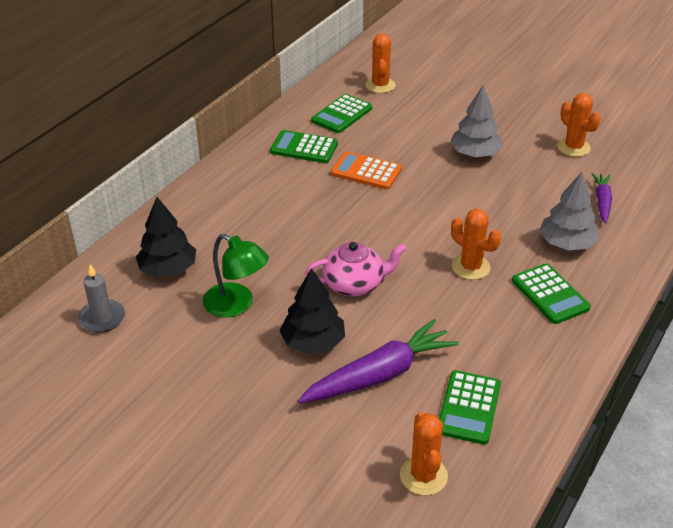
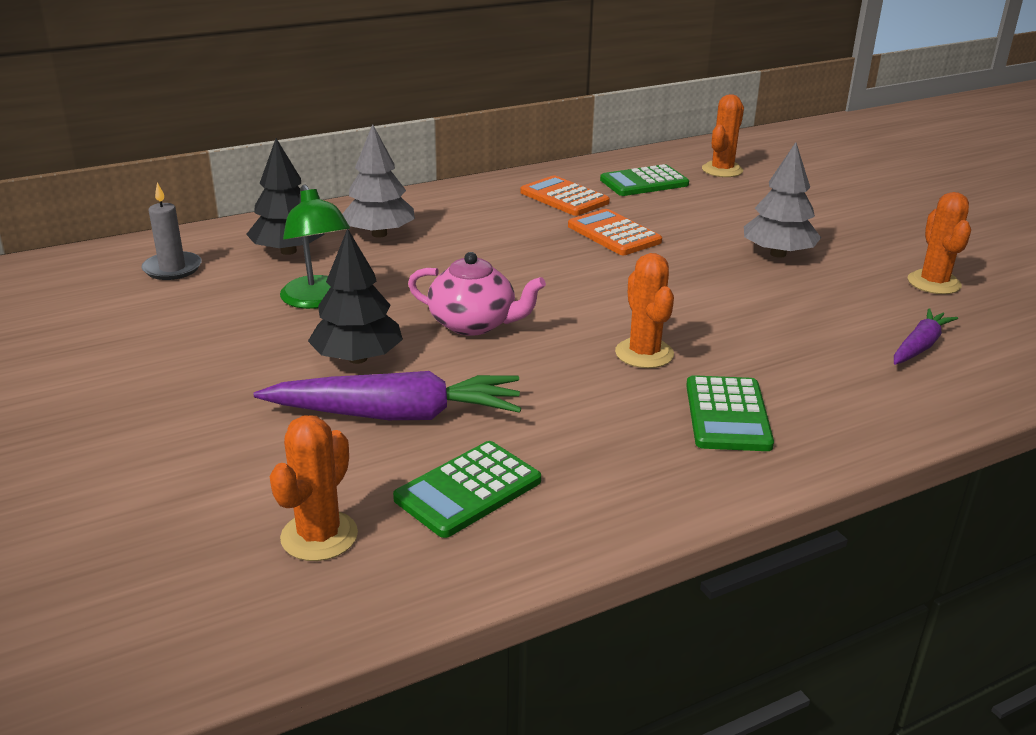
camera: 30 degrees right, 10 degrees down
(304, 148) = (564, 197): green calculator -> orange calculator
(566, 244) = (813, 372): grey tree -> grey tree (379, 234)

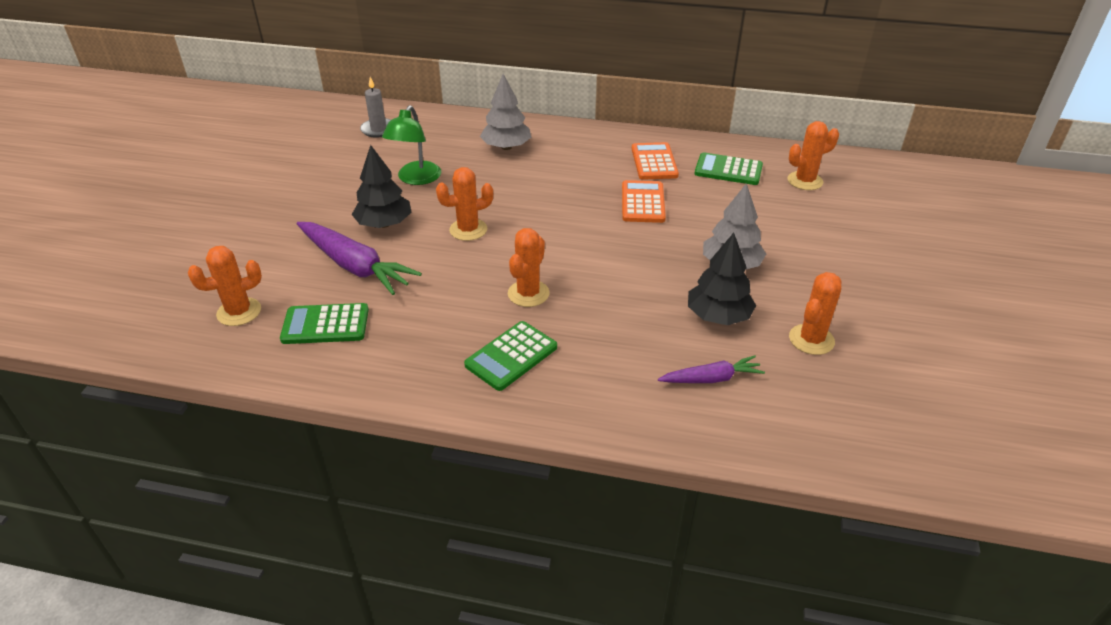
camera: 40 degrees right, 10 degrees up
(288, 251) = (445, 140): black tree -> black tree (718, 316)
(474, 324) = (468, 230): pink teapot -> orange cactus

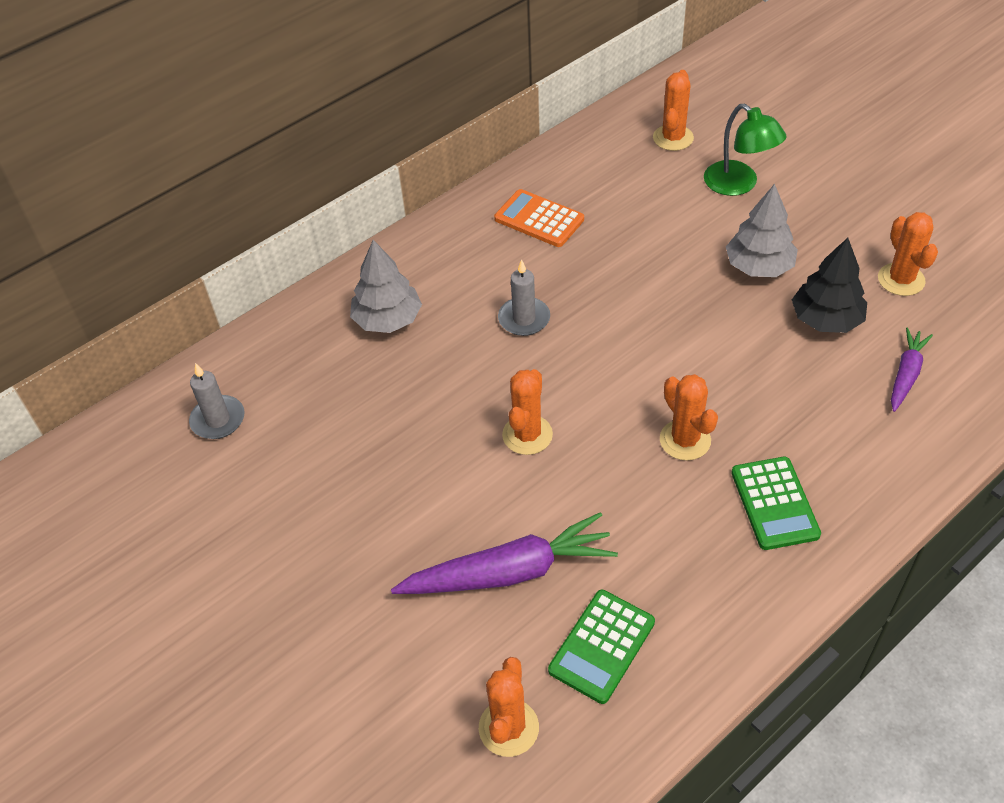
camera: 50 degrees left, 10 degrees up
(384, 224) = (446, 507): black tree -> none
(416, 179) = (375, 434): green lamp -> green lamp (738, 184)
(562, 191) = (524, 319): none -> grey candle
(643, 202) = (604, 269): orange calculator -> none
(728, 170) = (606, 176): green calculator -> none

